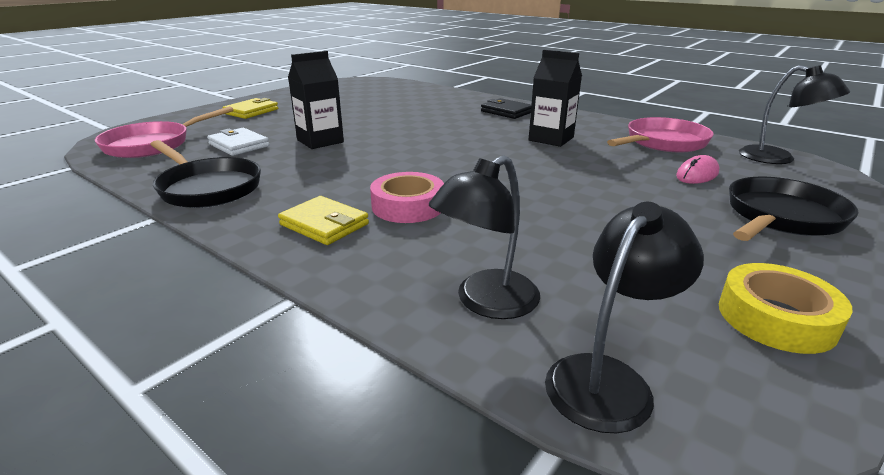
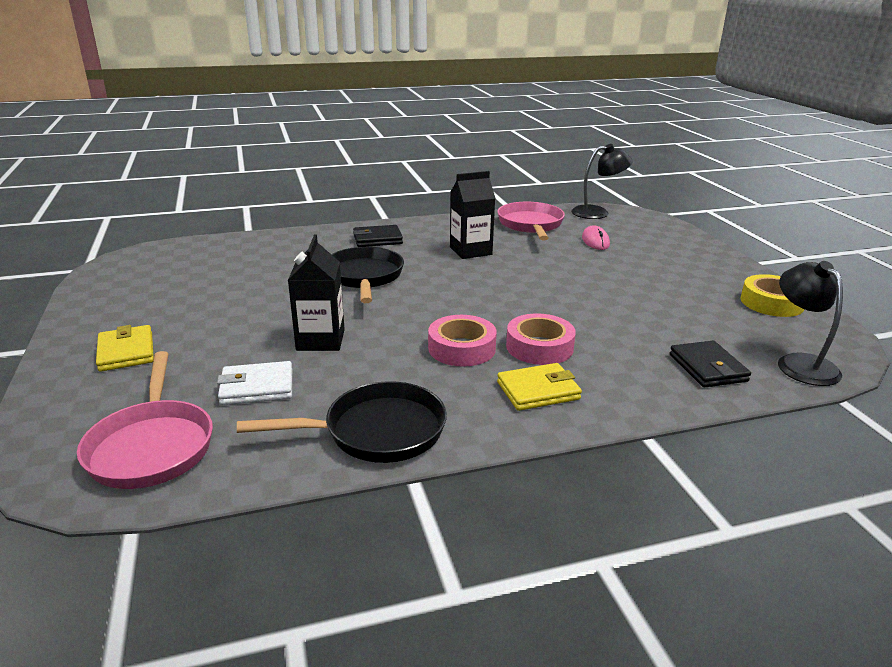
camera: 55 degrees left, 0 degrees up
(364, 180) = (461, 348): none -> pink tape
(486, 302) = (708, 368): black lamp -> black wallet
(781, 217) = (674, 251): black pan -> black pan (364, 277)

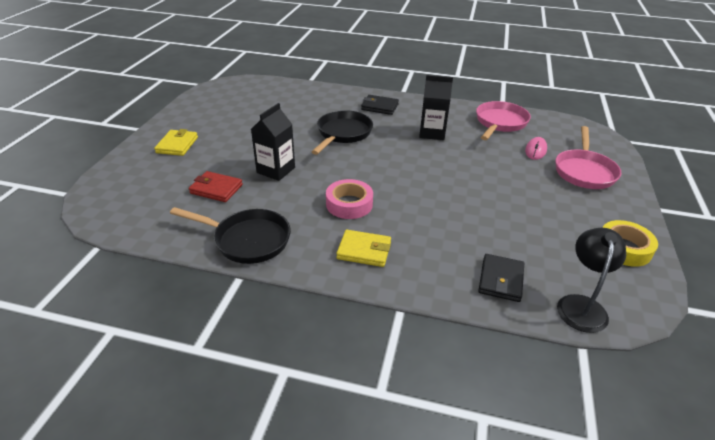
camera: 30 degrees right, 10 degrees up
(152, 446) = (141, 205): pink pan -> pink pan (584, 171)
(257, 387) = (216, 189): white wallet -> red wallet
(539, 347) = (399, 220): pink tape -> none
(597, 212) = (567, 125): black lamp -> none

